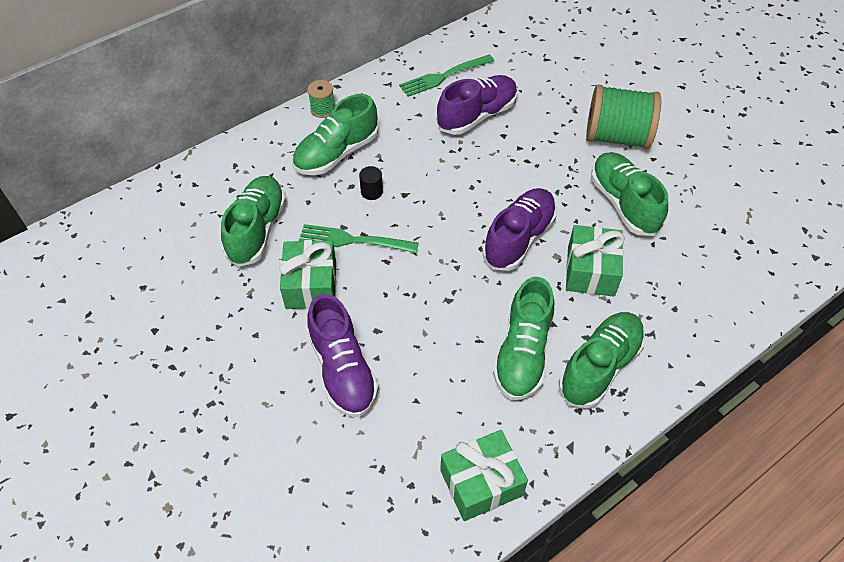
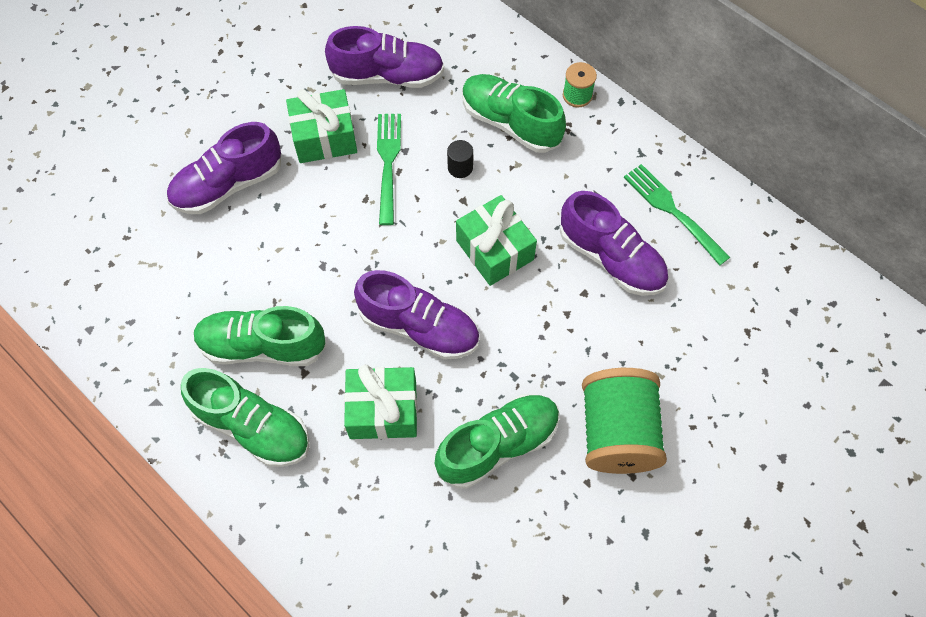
camera: 80 degrees right, 10 degrees up
(257, 229) = (387, 76): green shoe -> purple shoe
(481, 483) = (114, 323): green gift -> green gift (495, 250)

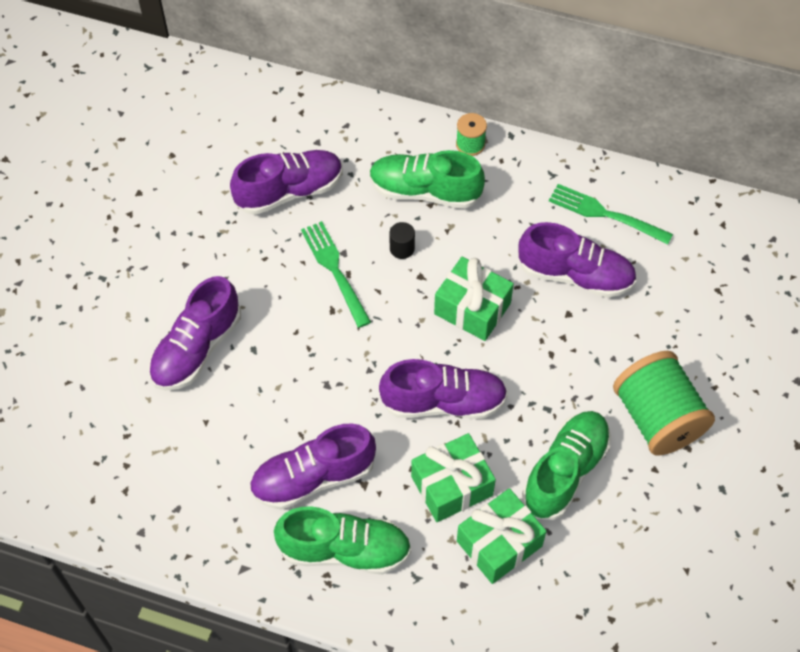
camera: 25 degrees left, 5 degrees down
(262, 346) = (313, 478): green shoe -> purple shoe
(324, 137) = (263, 270): green gift -> green gift (499, 543)

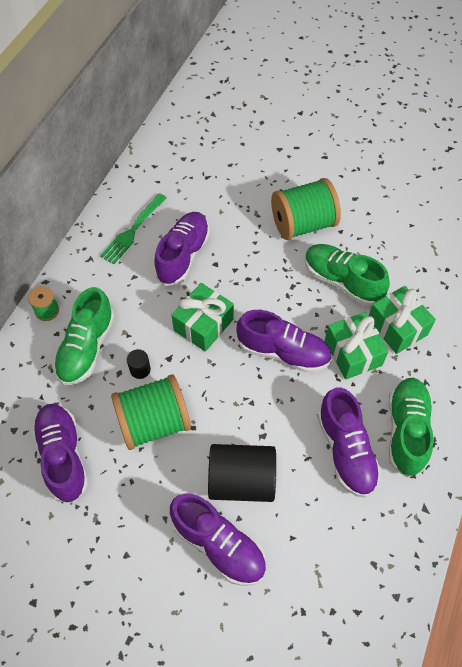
camera: 85 degrees left, 0 degrees up
(270, 366) = (241, 481): none -> black cylinder
(335, 271) = (154, 422): green fork -> green spool
(443, 402) = (283, 352): purple shoe -> purple shoe turned 105 degrees clockwise

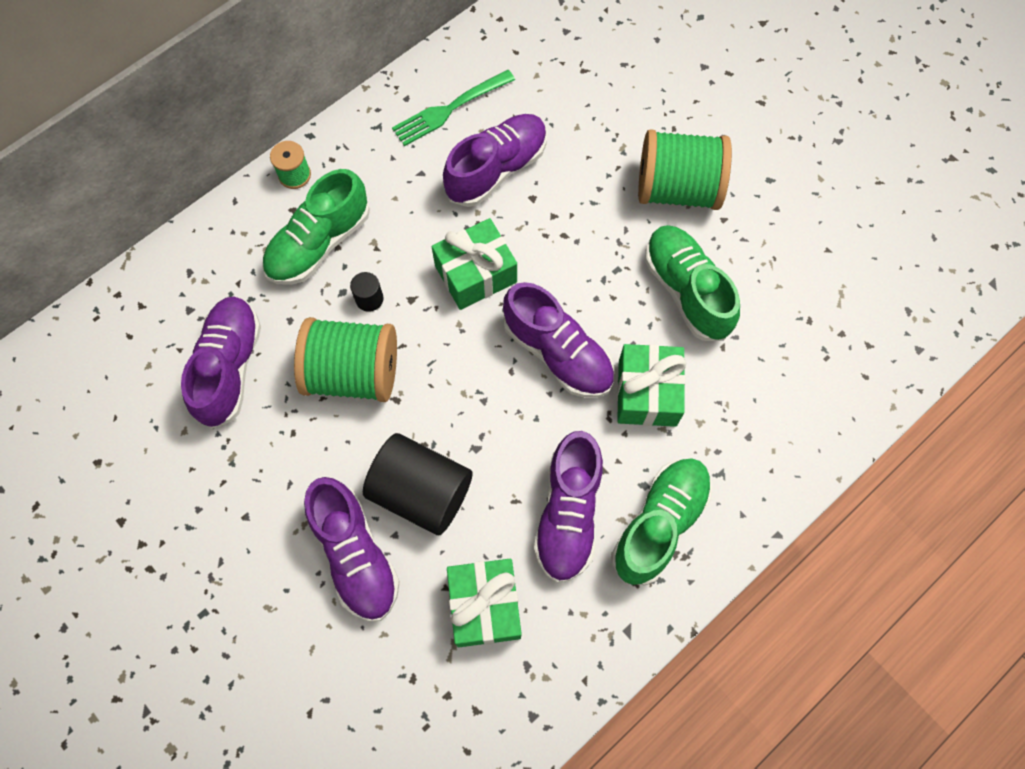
camera: 25 degrees right, 10 degrees up
(397, 327) = (725, 384): green gift -> green gift (485, 606)

